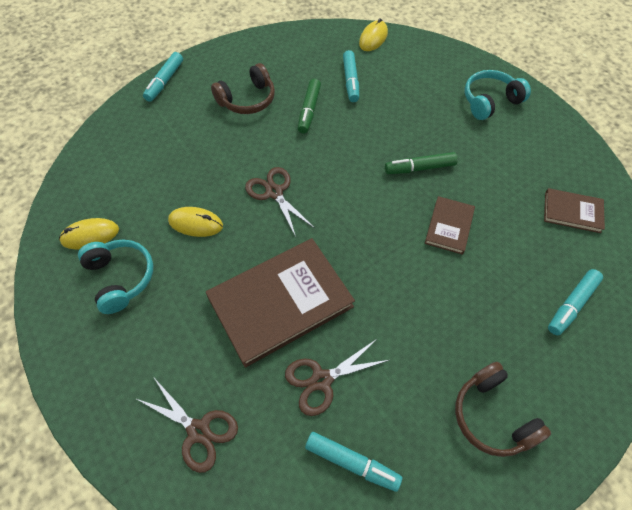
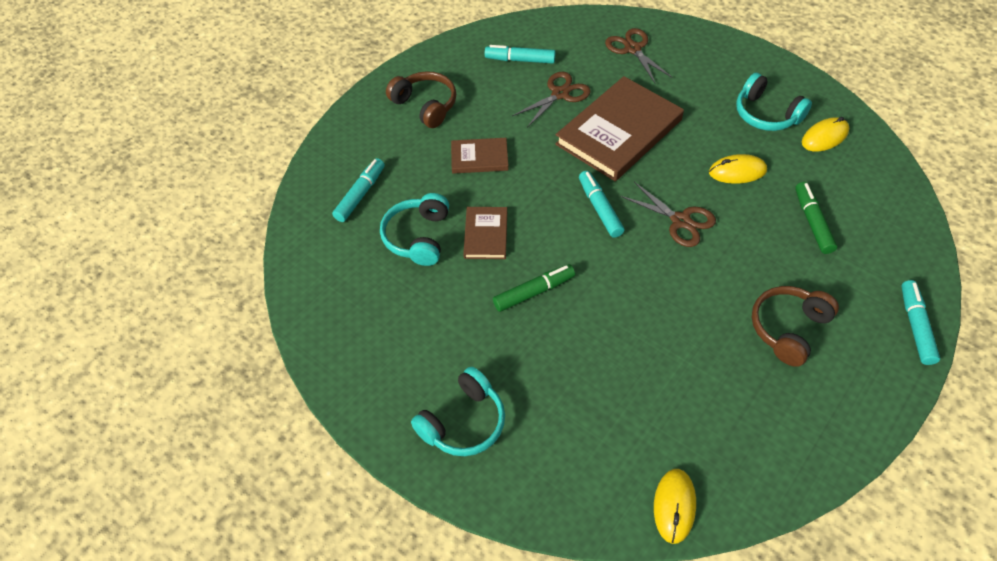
camera: 165 degrees right, 5 degrees down
(198, 431) = (633, 49): brown scissors -> brown scissors turned 45 degrees clockwise
(309, 110) = (700, 335): green marker -> green marker (812, 222)
(350, 81) = (670, 402): turquoise marker -> turquoise marker (599, 208)
(513, 241) = (418, 237): none -> turquoise headphones
(572, 212) = (354, 285): brown book -> brown book (479, 158)

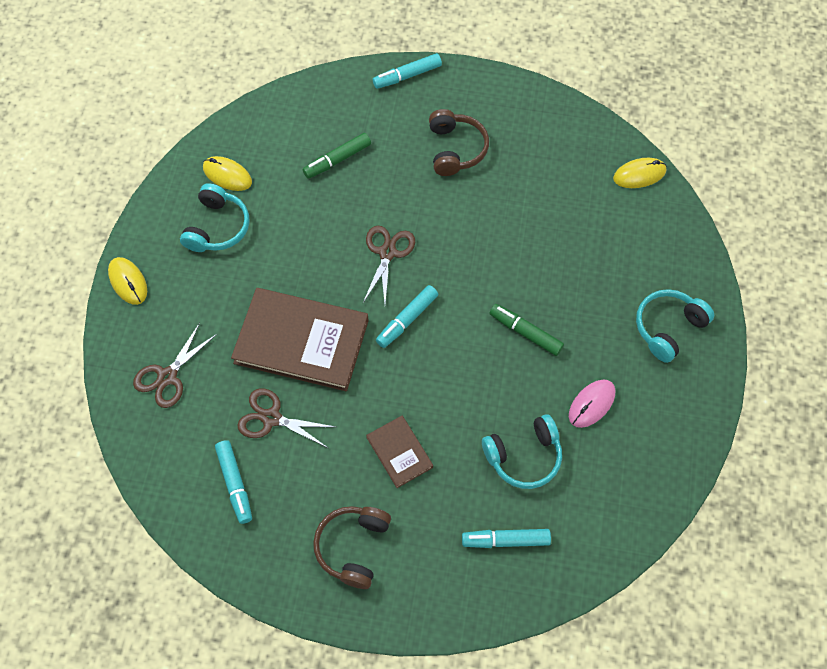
camera: 120 degrees left, 10 degrees up
(429, 310) = (591, 404): none -> pink mouse
(463, 422) = (668, 328): turquoise headphones -> turquoise headphones turned 60 degrees counterclockwise
(485, 235) = (488, 399): brown book -> none
(737, 171) = (305, 228): yellow mouse -> yellow mouse (128, 282)
(788, 329) = (455, 149): brown headphones -> brown headphones turned 105 degrees counterclockwise

